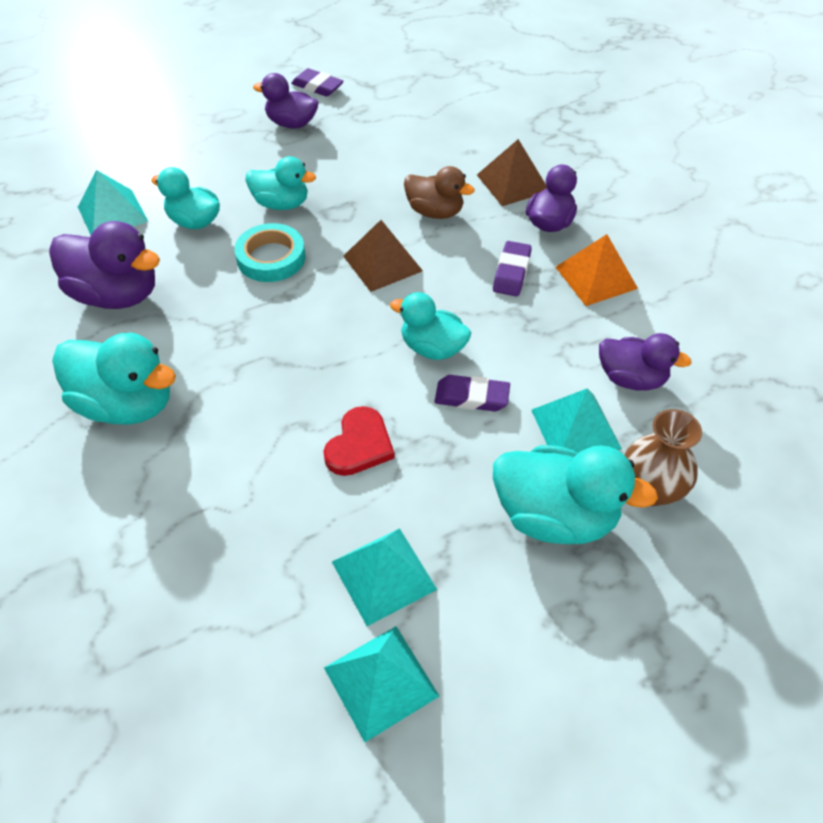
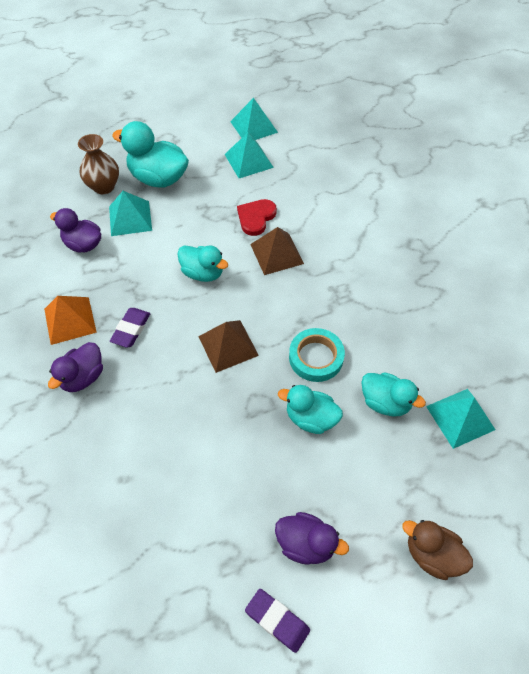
camera: 175 degrees left, 5 degrees up
(117, 295) = (429, 331): purple duck -> none
(127, 404) = (397, 250): turquoise duck -> none
(435, 212) = (176, 397): brown duck -> brown duck (432, 554)
(471, 397) = (185, 240): purple eraser -> none
(512, 183) = (97, 429): brown pyramid -> brown pyramid (276, 254)

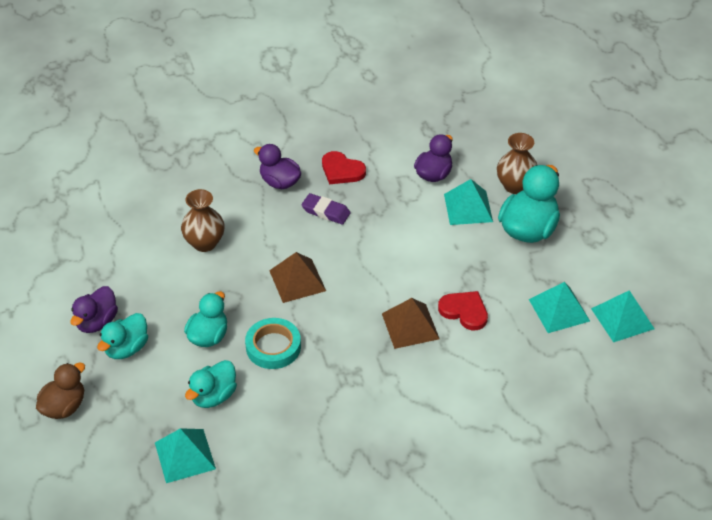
camera: 95 degrees right, 10 degrees down
(70, 320) = (342, 170): orange pyramid -> red heart
(177, 442) = (204, 243): none -> brown vase
(203, 273) = (388, 264): turquoise duck -> turquoise duck (126, 348)
(277, 621) = (45, 299): purple eraser -> none

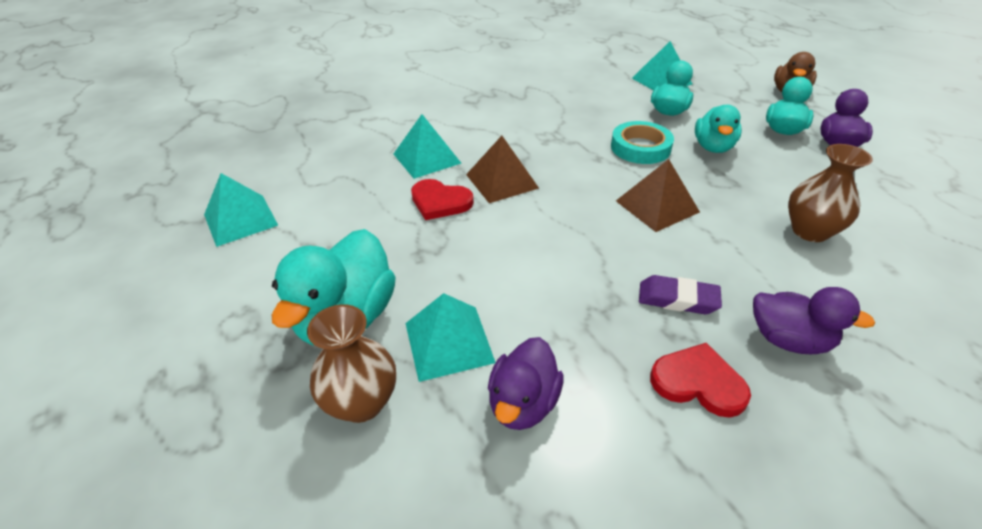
camera: 170 degrees right, 5 degrees down
(559, 310) = (320, 218): turquoise pyramid -> turquoise pyramid (426, 158)

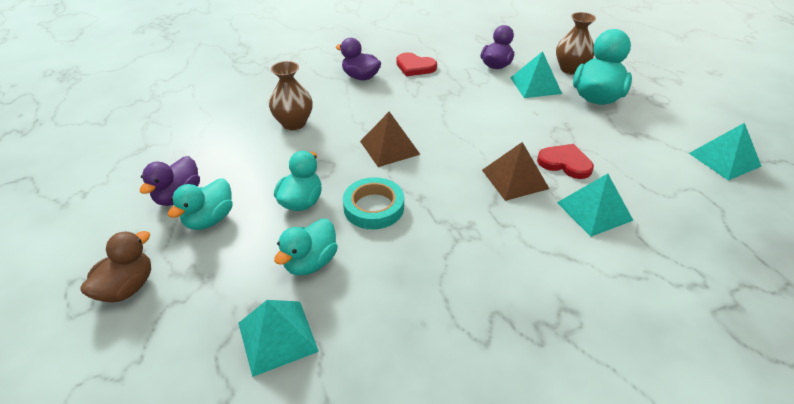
camera: 175 degrees left, 0 degrees up
(677, 299) = (407, 95): purple eraser -> none

